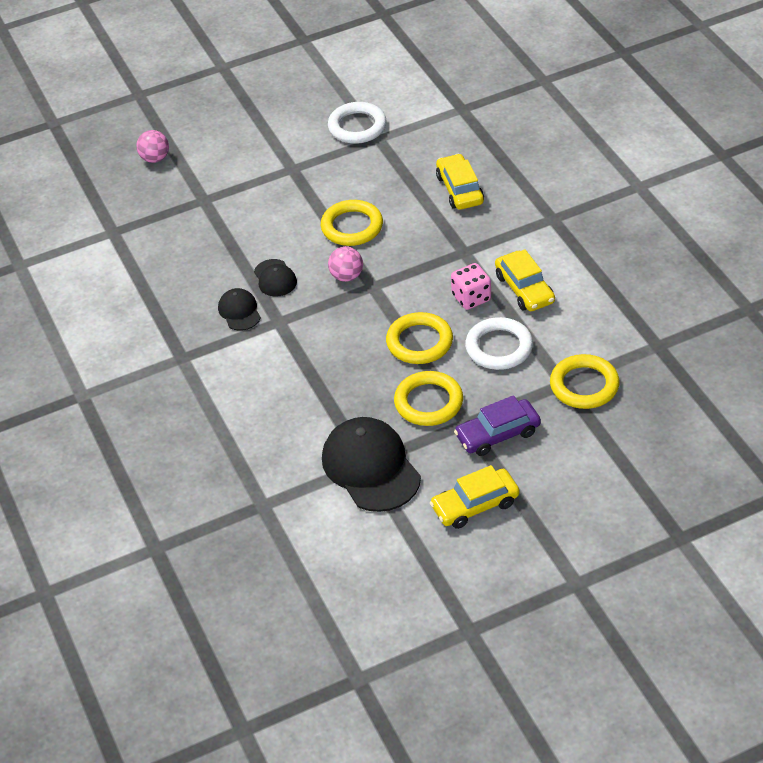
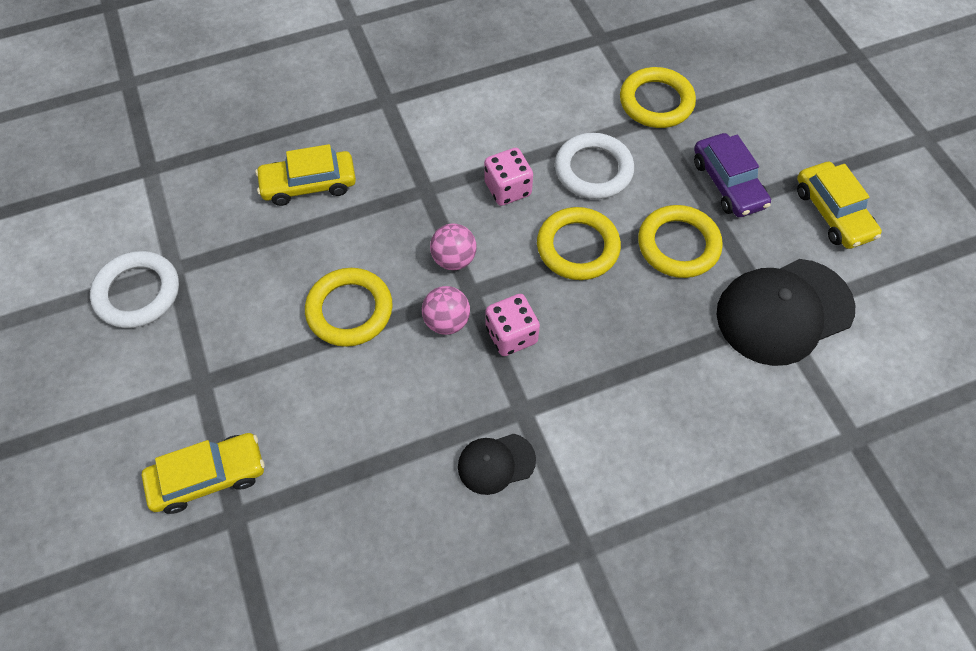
camera: 90 degrees left, 15 degrees up
(155, 158) = (102, 601): pink ball -> pink ball (454, 259)
(275, 278) = (435, 413): black cap -> none
(338, 311) = (511, 335): none -> pink dice
(524, 289) = (500, 137): yellow car -> yellow car (209, 477)

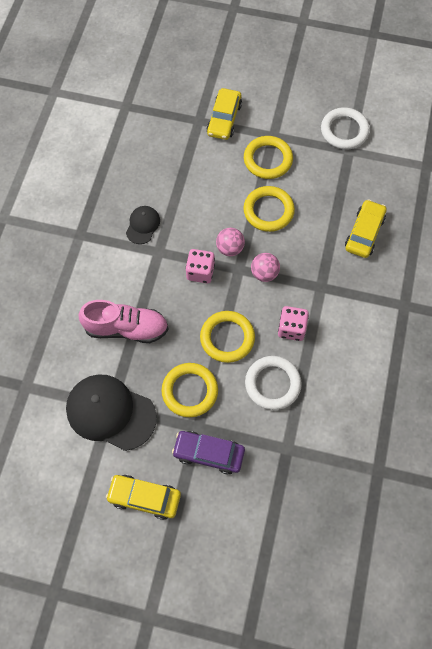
camera: 125 degrees right, 5 degrees up
(656, 102) = (299, 462): yellow ring -> yellow ring (268, 160)
(667, 370) = (126, 328): none -> pink shoe
(783, 311) = (110, 412): black cap -> black cap turned 75 degrees counterclockwise

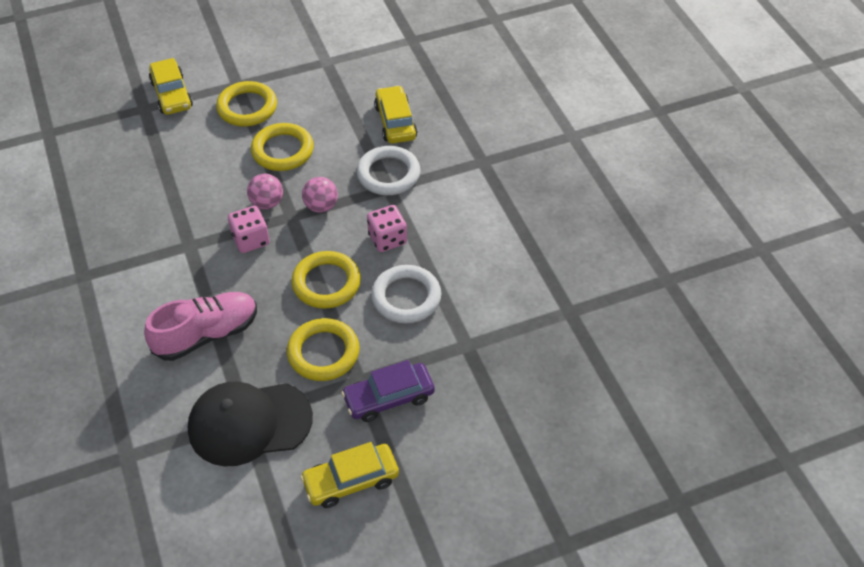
camera: 35 degrees left, 15 degrees down
(143, 225) = (152, 230): black cap -> none
(344, 131) = (308, 48): white ring -> white ring (388, 174)

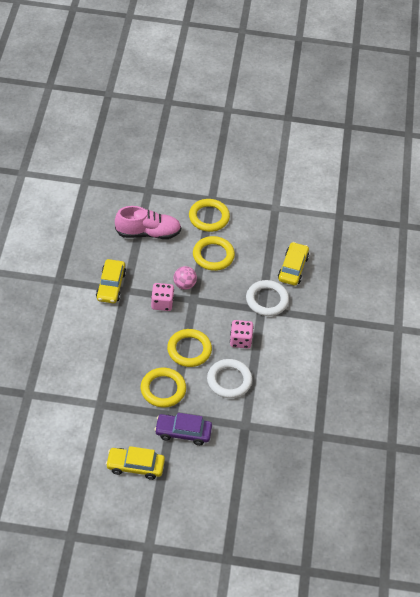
camera: 25 degrees right, 0 degrees up
(171, 94) = (169, 188): yellow car -> yellow car (111, 286)
(206, 334) = (106, 347): pink shoe -> pink shoe (148, 233)
(249, 423) = (100, 408): black cap -> none
(321, 206) = (214, 302): pink ball -> none

